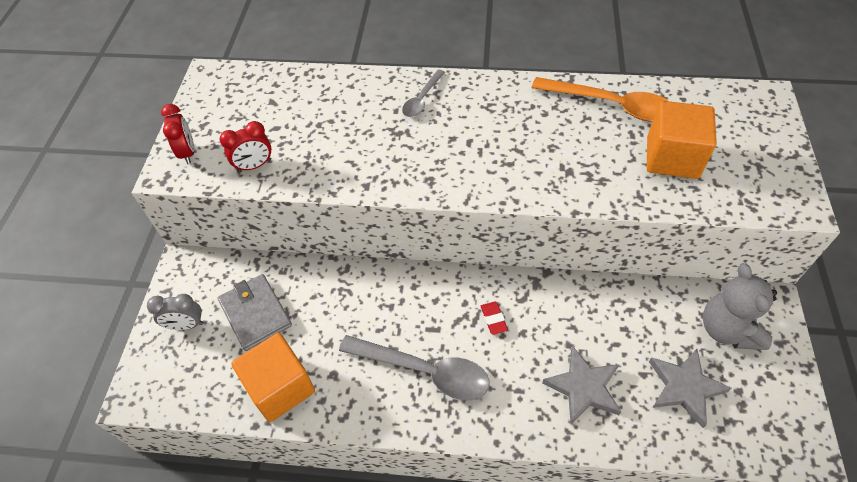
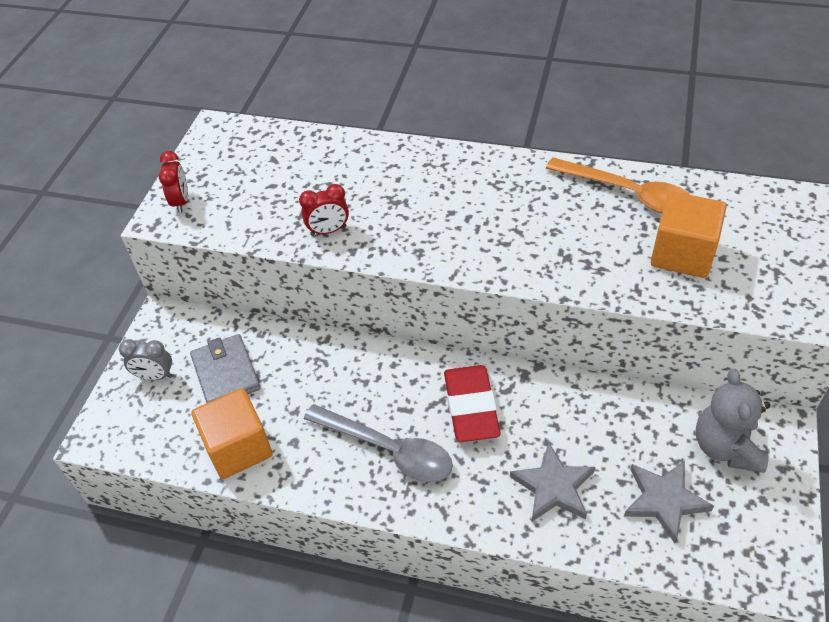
camera: 10 degrees right, 5 degrees down
(254, 166) = (244, 221): red clock -> red clock (328, 230)
(422, 99) = (427, 170): grey spoon -> none
(493, 319) = (471, 407): red eraser -> red eraser, size x2.36

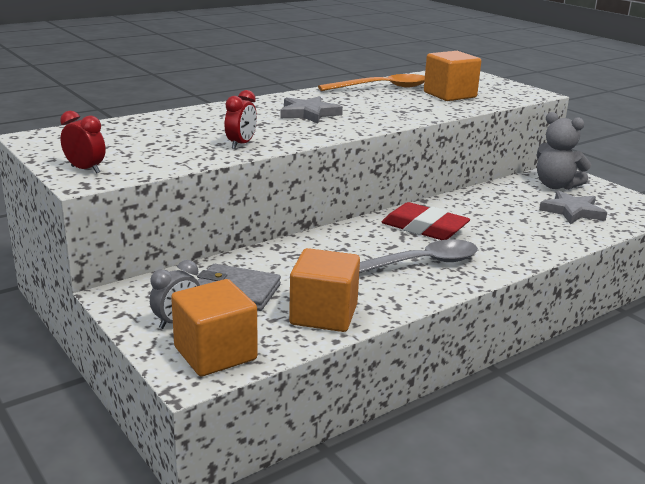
camera: 55 degrees left, 25 degrees down
(132, 427) = (215, 353): none -> orange cube
(553, 487) = (523, 231): grey star -> grey star (308, 113)

